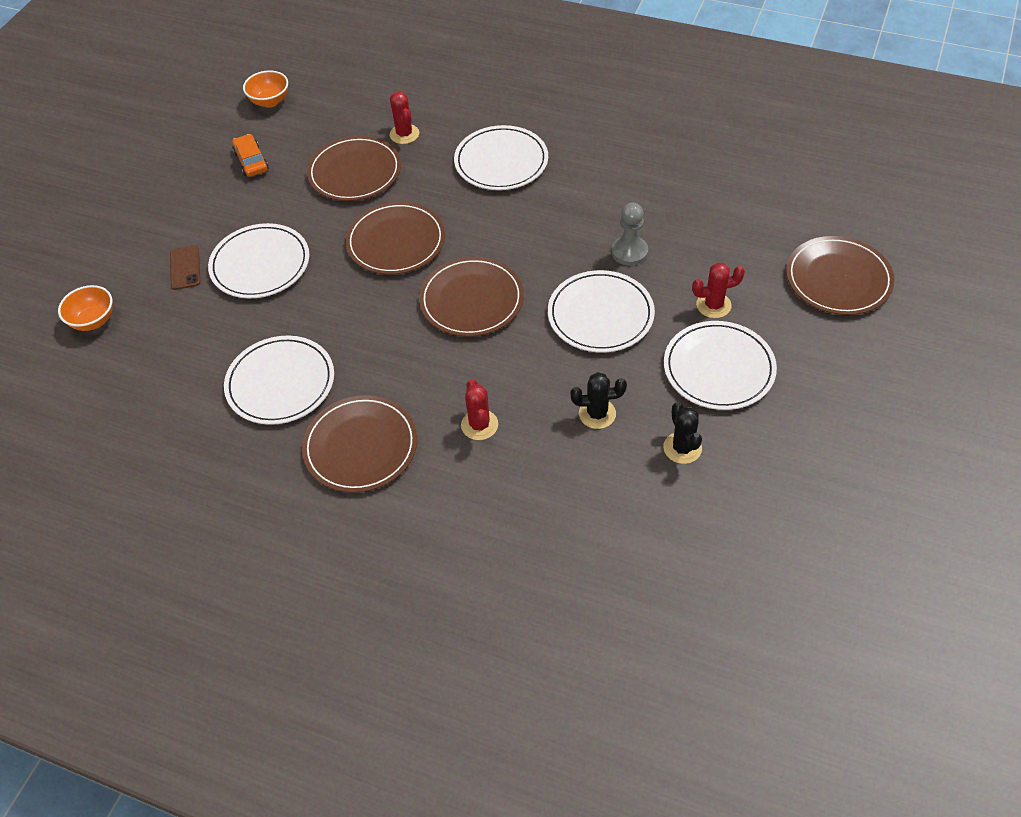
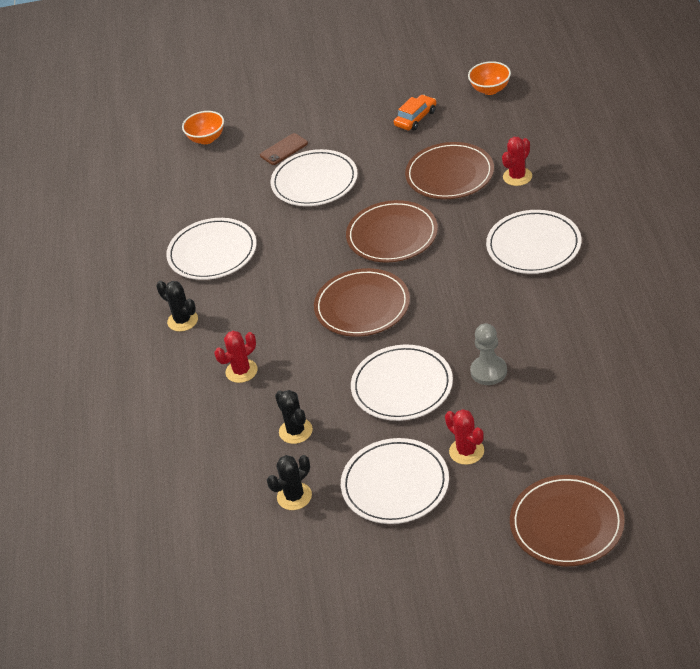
camera: 65 degrees right, 10 degrees down
(360, 446) = (182, 321): brown plate -> black cactus

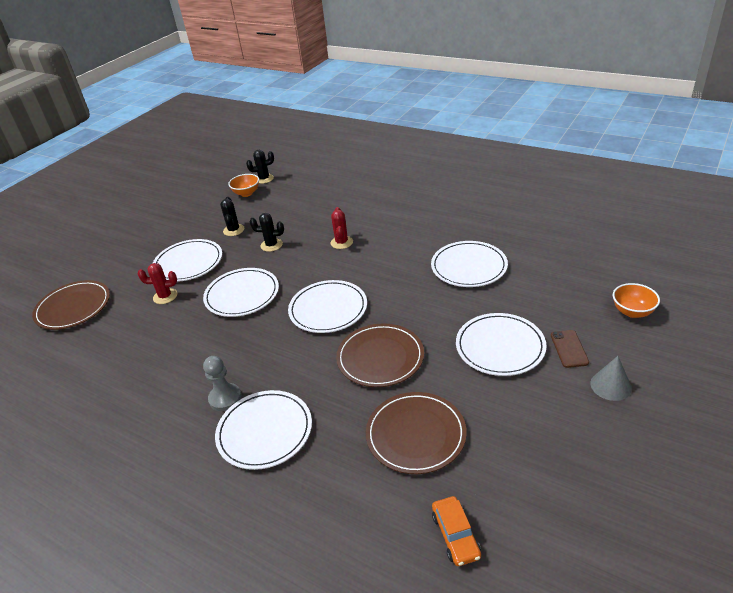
camera: 125 degrees right, 5 degrees down
(182, 321) = (414, 235): black cactus -> black cactus (264, 179)
(308, 118) = (610, 385): none -> grey cone
(362, 306) = (328, 309): brown plate -> white plate
(415, 118) = (535, 462): orange car -> orange car (455, 535)
(488, 371) = (197, 335): grey pawn -> grey pawn (225, 398)
(490, 89) = (532, 564): orange bowl -> orange bowl (246, 193)
(517, 177) = (357, 481): red cactus -> none

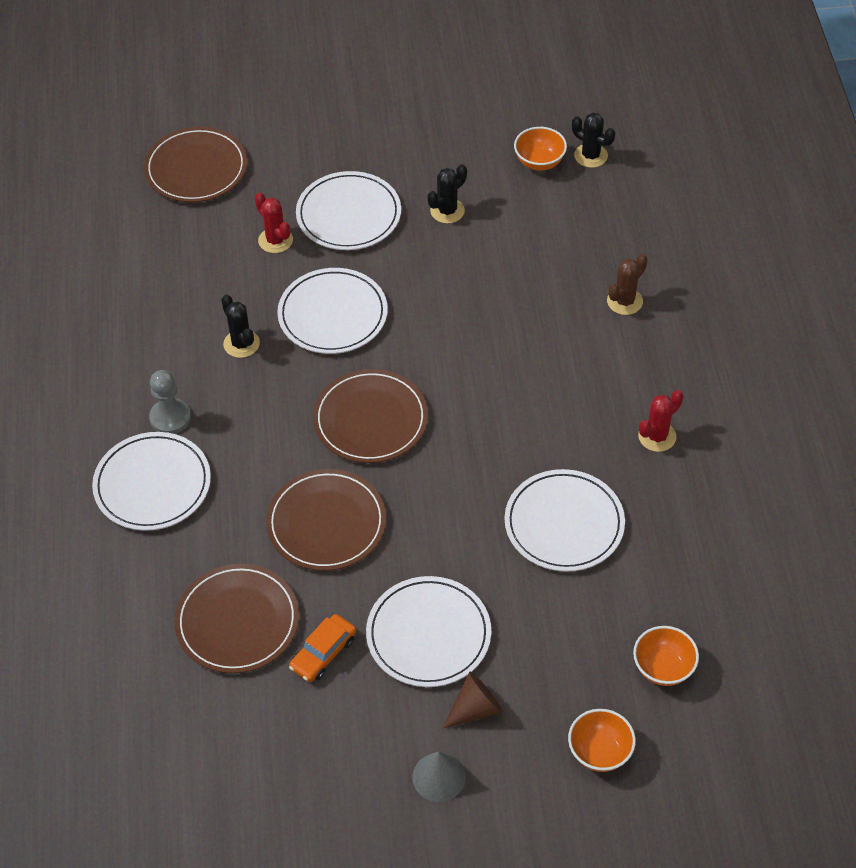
camera: 50 degrees right, 15 degrees up
(271, 245) = (447, 275): black cactus -> black cactus (241, 344)
(328, 309) = (370, 419): white plate -> brown plate
(341, 242) = (511, 349): red cactus -> red cactus (657, 436)
(356, 199) = (624, 301): none -> brown cactus
(455, 535) = (139, 720): orange car -> orange car (323, 653)
(569, 349) = (475, 708): brown phone -> brown cone
(590, 269) = (663, 668): none -> orange bowl

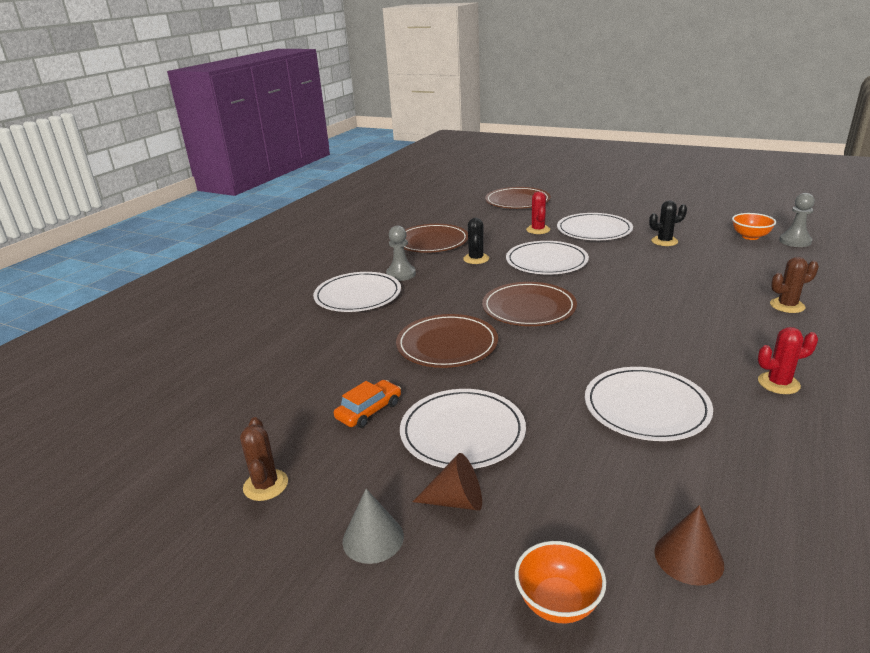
camera: 35 degrees right, 25 degrees down
(237, 621) = (331, 371): brown plate -> brown plate (431, 242)
(307, 781) = (265, 485): none -> brown cactus
(323, 653) = (369, 411): orange car -> orange car turned 150 degrees clockwise
(591, 156) = (795, 241): black cactus -> grey pawn
(663, 668) = (688, 557): orange bowl -> brown cone

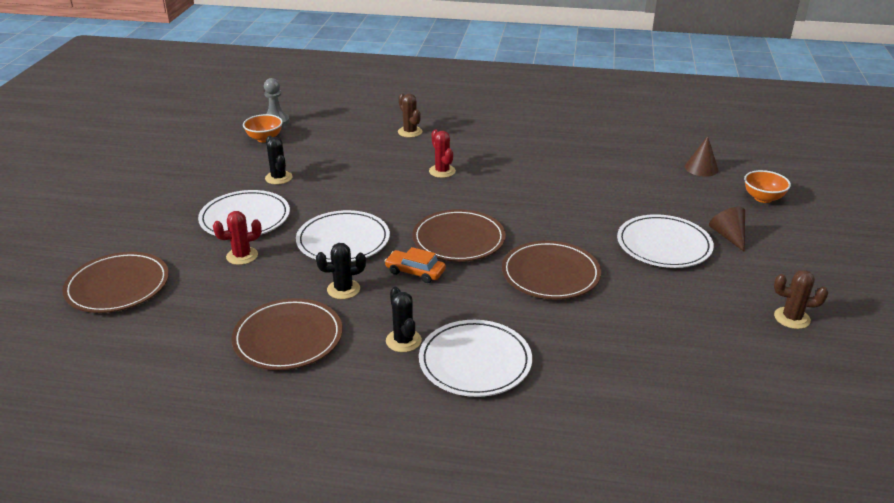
camera: 110 degrees left, 5 degrees up
(265, 485) = (792, 318): brown cactus -> brown cactus turned 45 degrees clockwise
(369, 411) = (674, 293): orange car -> orange car (415, 272)
(373, 538) = (785, 259): grey cone -> none
(401, 274) = (403, 341): grey pawn -> black cactus
(646, 407) = (582, 181): white plate -> none
(778, 383) = (525, 140): red cactus -> red cactus (442, 171)

